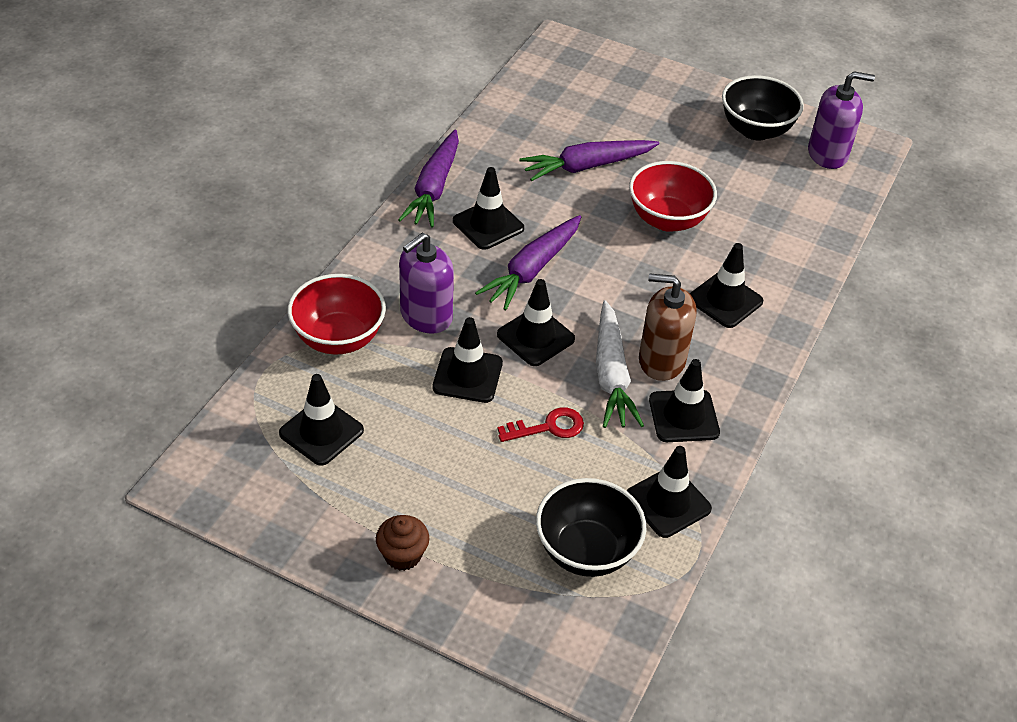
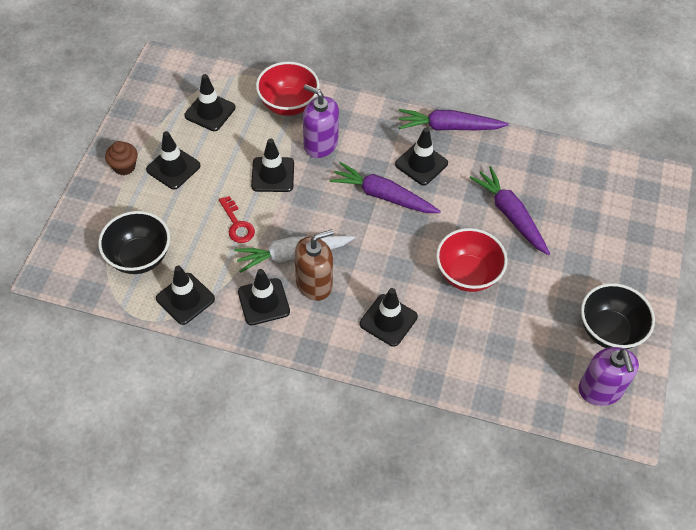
camera: 80 degrees right, 10 degrees up
(535, 337) = (317, 206): black traffic cone -> black traffic cone (173, 168)
(661, 360) = (314, 283): brown soap dispenser -> brown soap dispenser turned 60 degrees clockwise

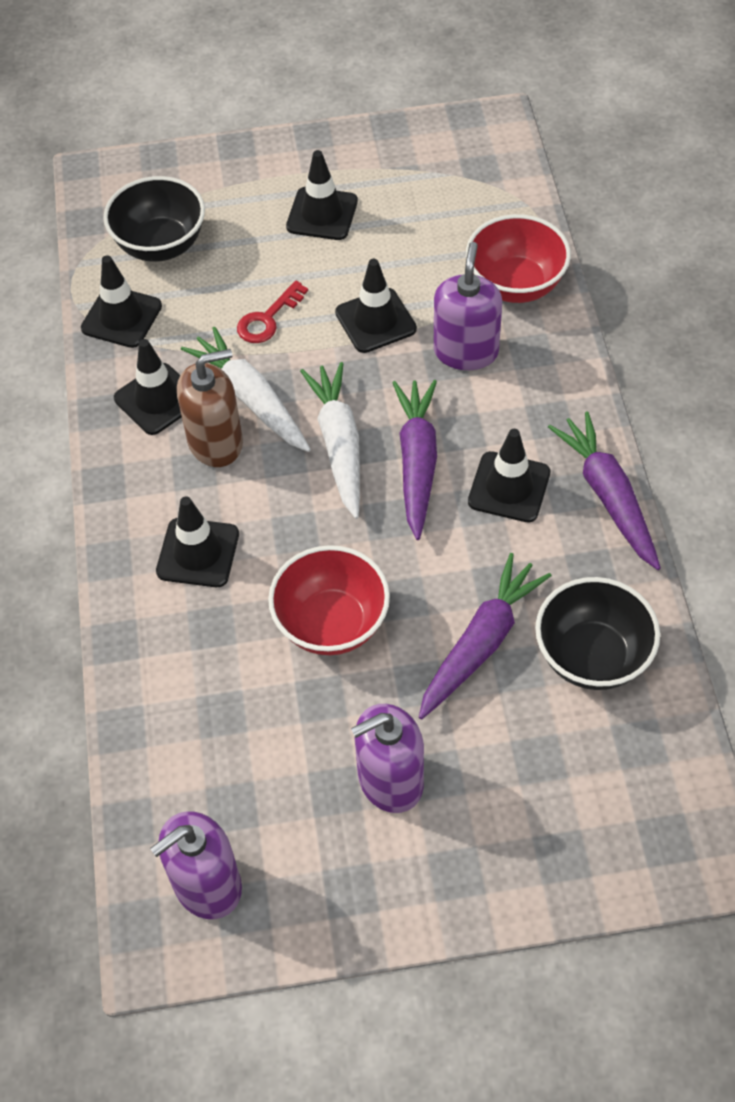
camera: 70 degrees right, 0 degrees up
(124, 166) = (294, 167): brown cupcake -> none
(210, 111) = (442, 208): black traffic cone -> none
(314, 283) = (215, 442): brown soap dispenser -> brown soap dispenser turned 60 degrees counterclockwise
(350, 225) = (339, 444): none -> white carrot
(572, 285) = (390, 780): none -> purple soap dispenser
(609, 330) = (327, 864): black bowl -> black bowl (592, 657)

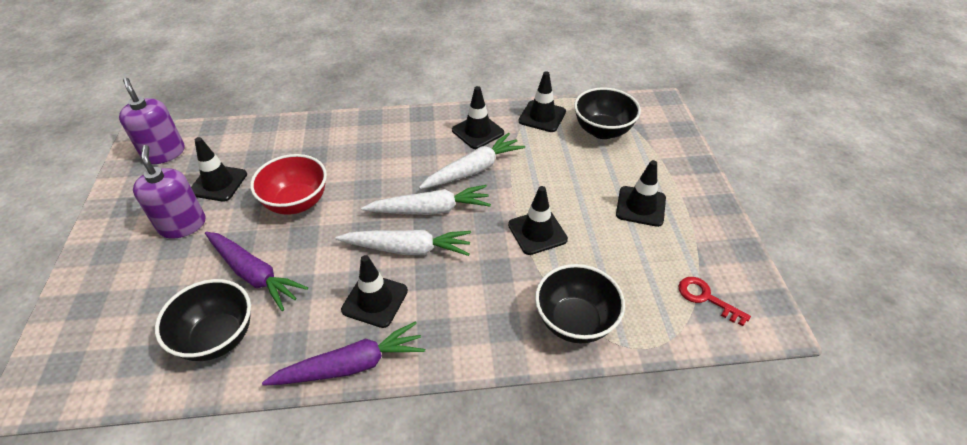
camera: 90 degrees right, 10 degrees down
(198, 553) = (364, 148): black traffic cone -> black traffic cone (218, 183)
(215, 442) = (441, 155): brown soap dispenser -> none
(268, 319) = (540, 178): red key -> red key (706, 298)
(417, 462) = (408, 249): purple carrot -> white carrot
(466, 351) = (506, 283): purple soap dispenser -> none
(515, 285) = (575, 321): red bowl -> black bowl

